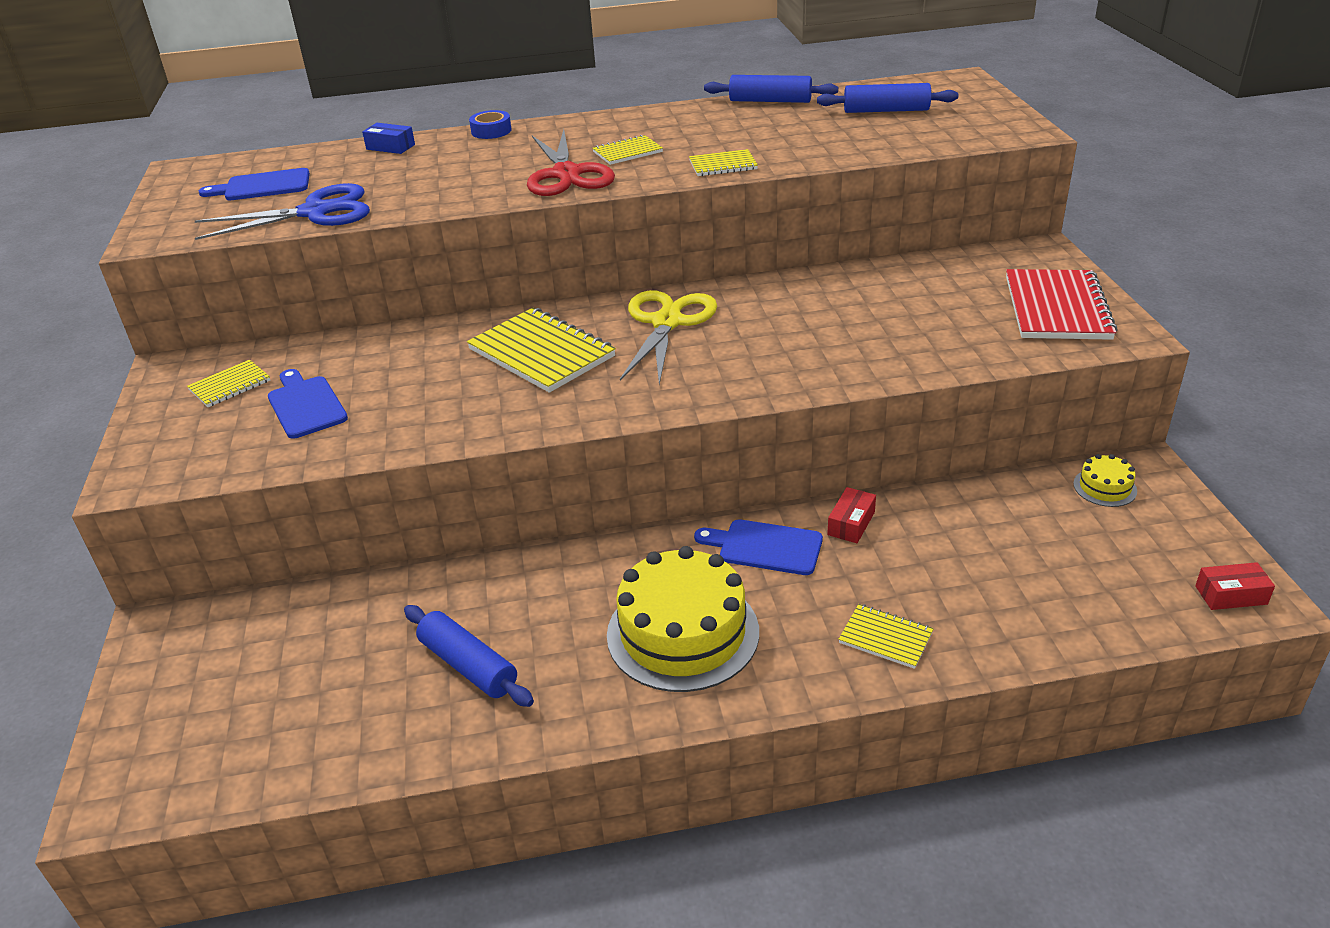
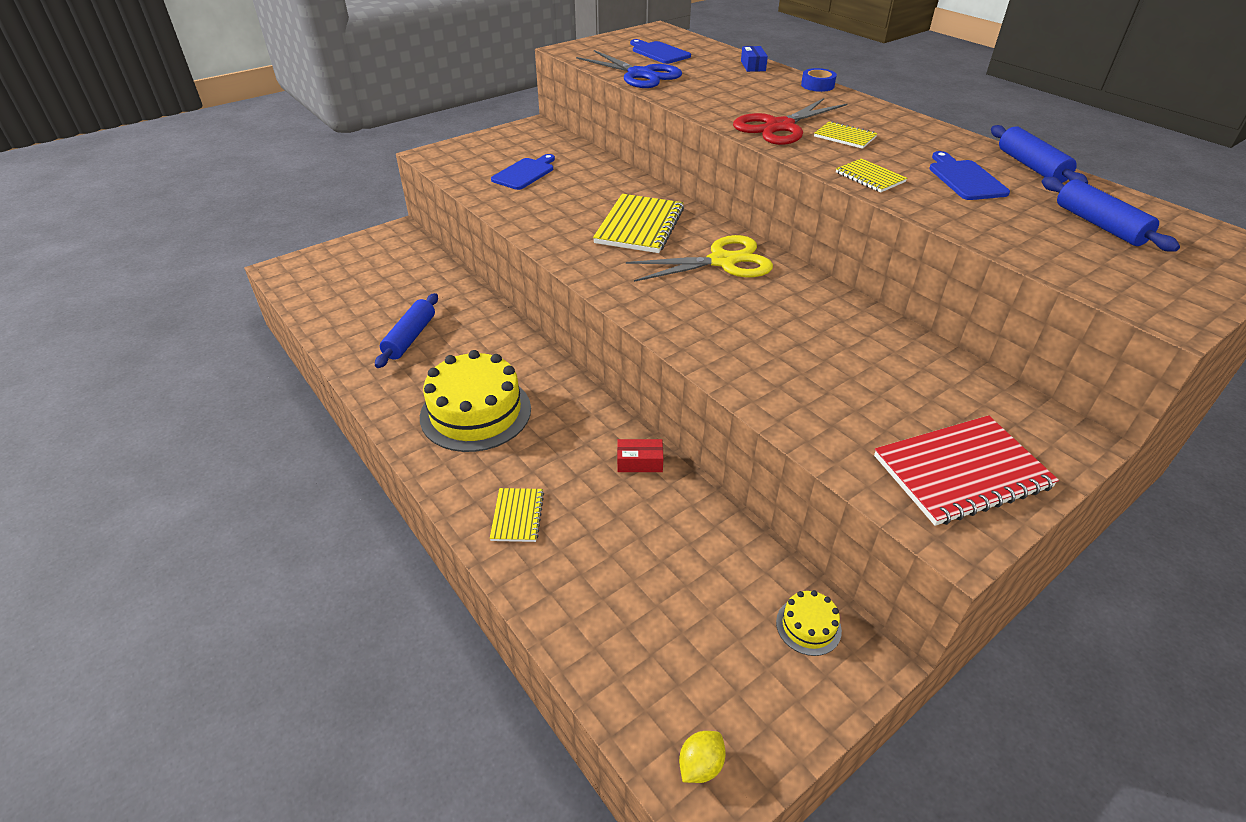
camera: 60 degrees right, 5 degrees up
(230, 385) = (528, 146): yellow notebook -> none
(765, 547) = (584, 424): blue cutting board -> blue cutting board (965, 179)
(1231, 595) = (700, 765): red box -> yellow lemon

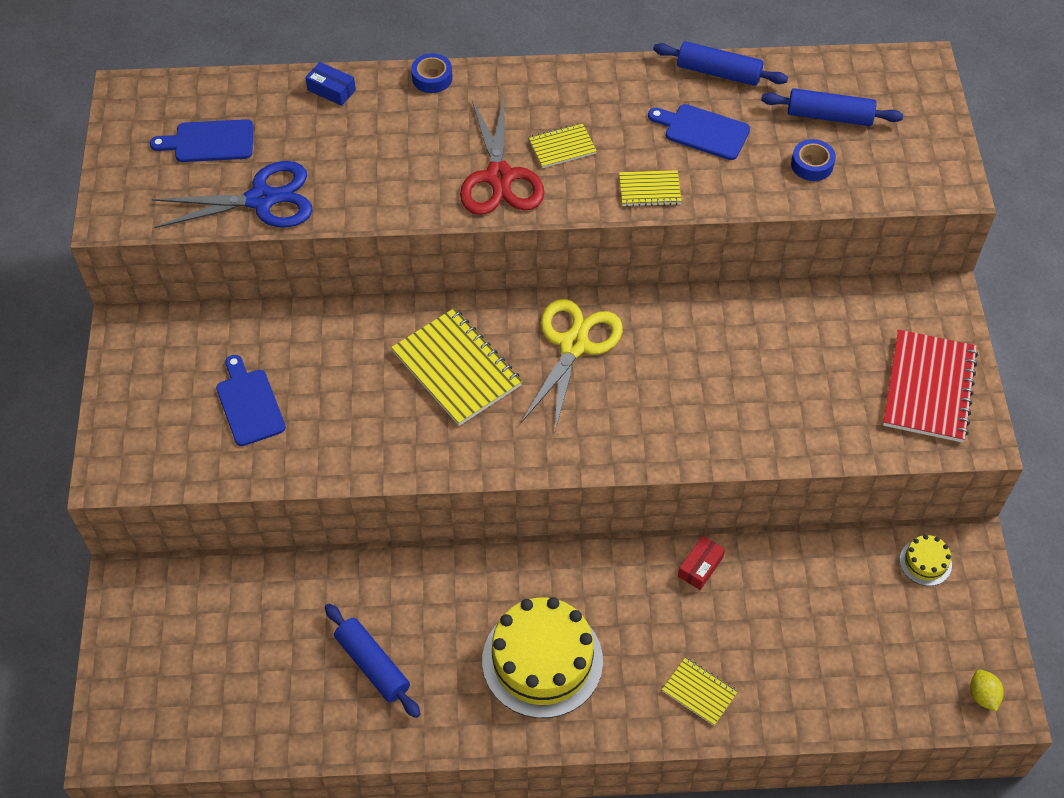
camera: 55 degrees left, 15 degrees up
(1034, 234) = (812, 165): none -> blue tape

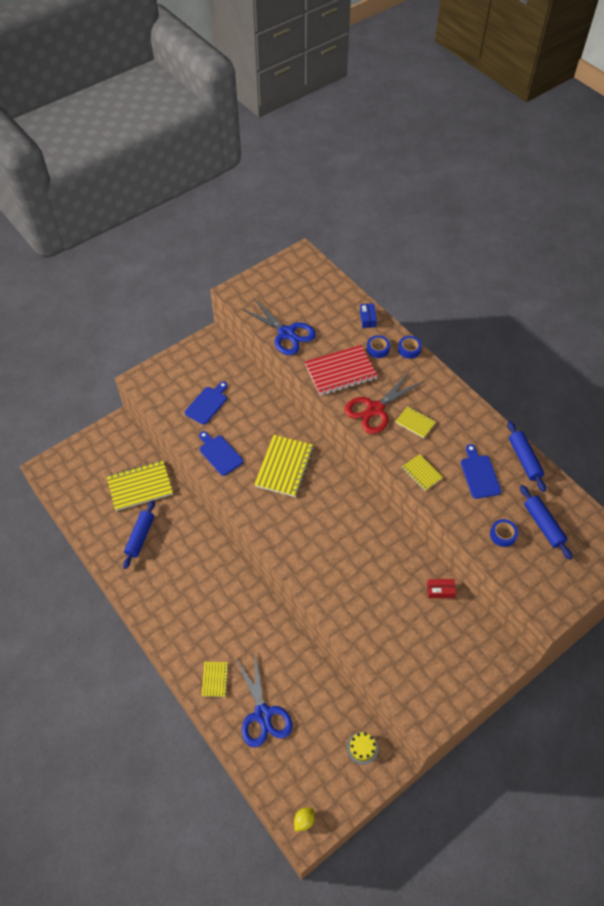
camera: 55 degrees right, 0 degrees up
(209, 142) = (301, 297): blue cutting board -> blue cutting board (219, 453)
(276, 614) = (140, 486): none -> yellow notebook
(397, 111) = (378, 349): none -> blue tape
(542, 660) = (186, 602): yellow cake -> none
(573, 345) = (335, 504): yellow scissors -> none
(700, 567) = (282, 641): red box -> red box (440, 591)
(796, 658) = (263, 714): none -> blue scissors
(928, 388) = (440, 681): red notebook -> red notebook (340, 371)

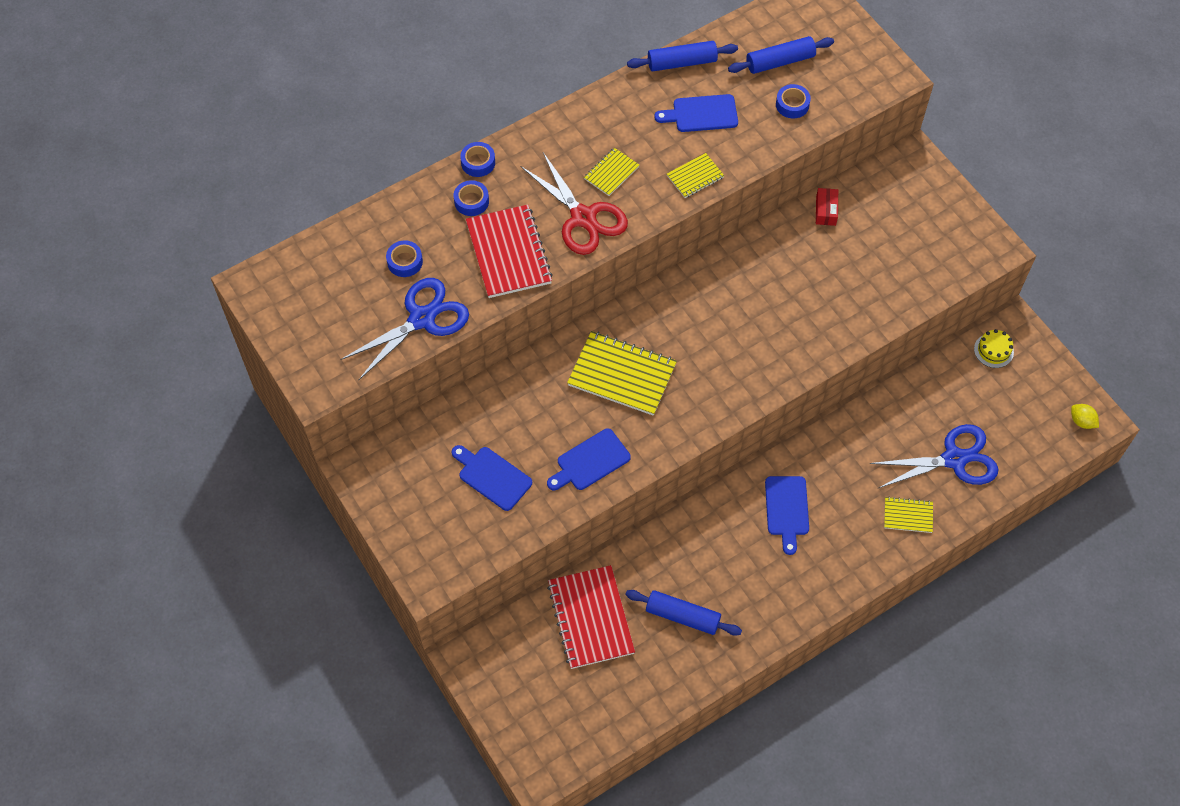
camera: 85 degrees left, 5 degrees up
(140, 486) = (591, 618): yellow notebook -> red notebook
(217, 597) = (787, 509): none -> blue cutting board
(327, 321) = (405, 262): none -> blue tape
(367, 319) = (409, 208): blue box -> none

